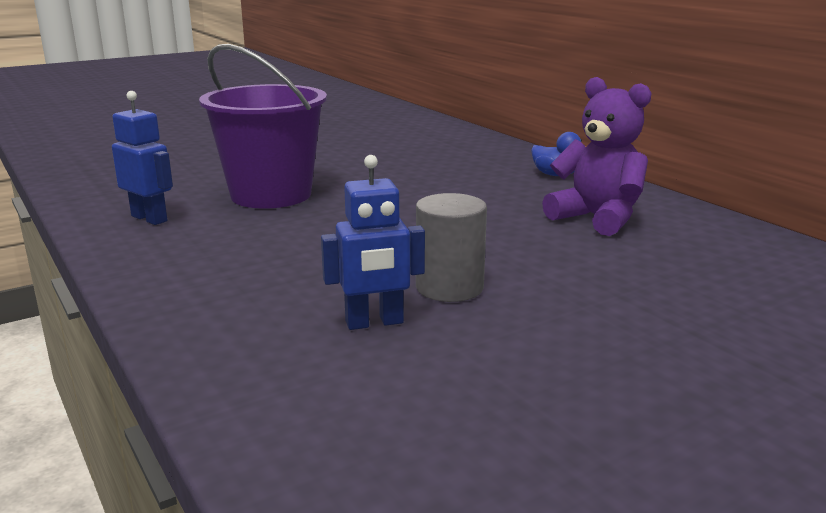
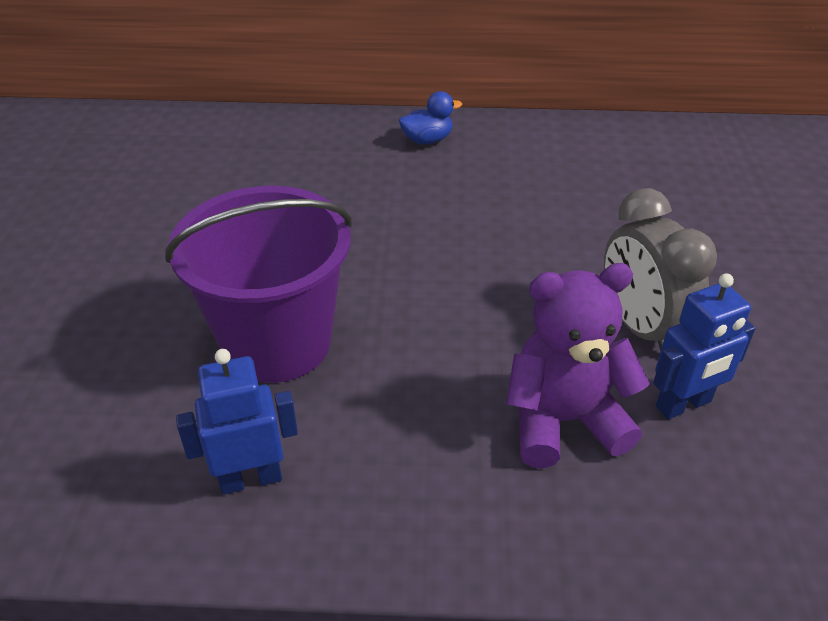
camera: 55 degrees left, 20 degrees up
(374, 323) = (683, 404): blue robot -> blue robot turned 45 degrees clockwise
(449, 287) = (640, 328): grey cylinder -> grey clock
(597, 218) = (556, 177): purple teddy bear -> purple teddy bear (563, 421)

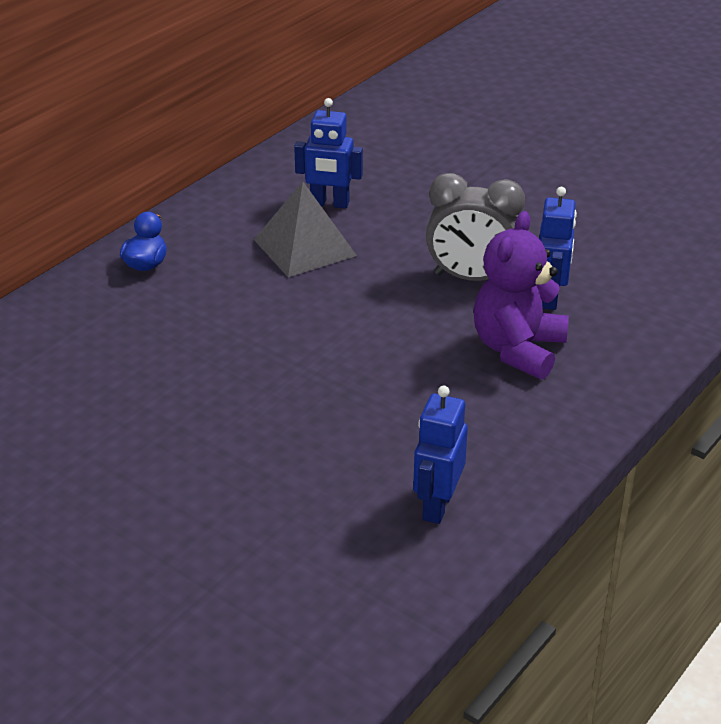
camera: 55 degrees left, 5 degrees down
(277, 342) = (311, 443): purple bucket -> none
(551, 203) = (304, 247): none -> grey pyramid
(633, 185) = (329, 203): none -> blue robot

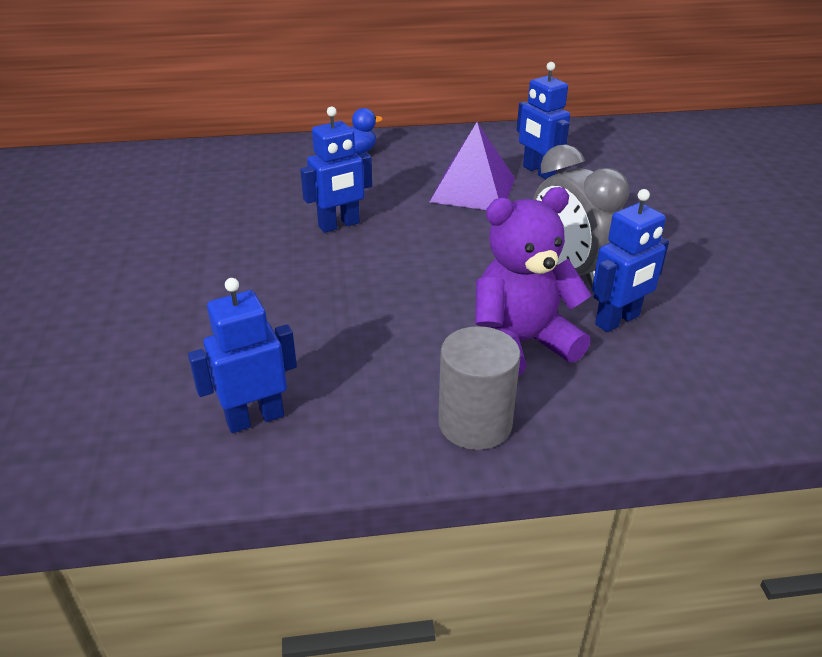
camera: 45 degrees right, 0 degrees up
(250, 337) = (339, 225): none -> blue robot
(304, 247) = (473, 189): grey pyramid -> purple pyramid
(566, 417) = (475, 423): none -> grey cylinder

